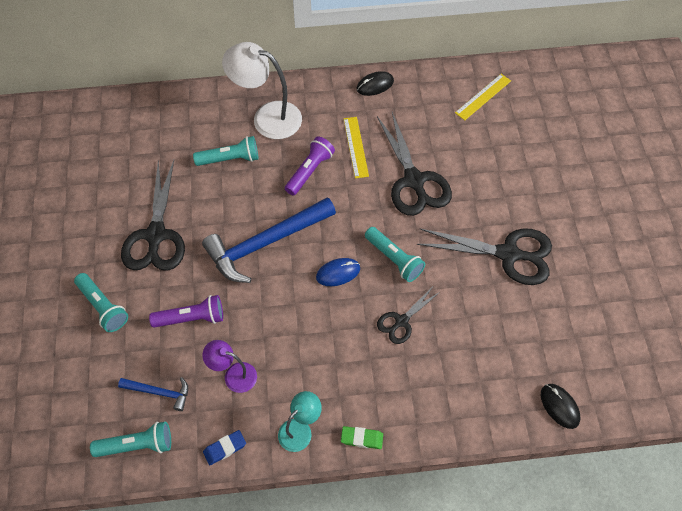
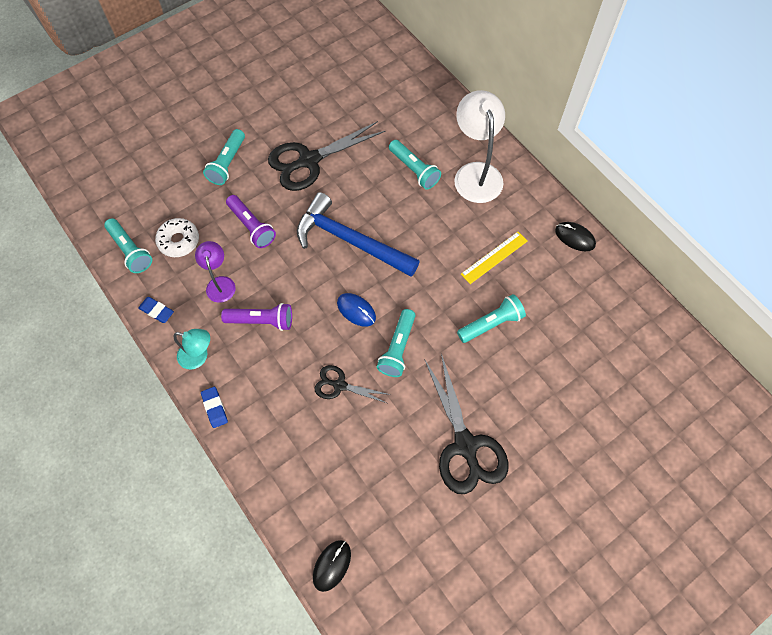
camera: 60 degrees right, 5 degrees up
(159, 392) = (179, 241): blue hammer -> white donut
(310, 171) = (443, 235): purple flashlight -> purple flashlight (261, 321)
(362, 438) = (215, 408): green eraser -> blue eraser
(414, 181) = (491, 324): black scissors -> turquoise flashlight
(483, 97) = (634, 337): yellow ruler -> none

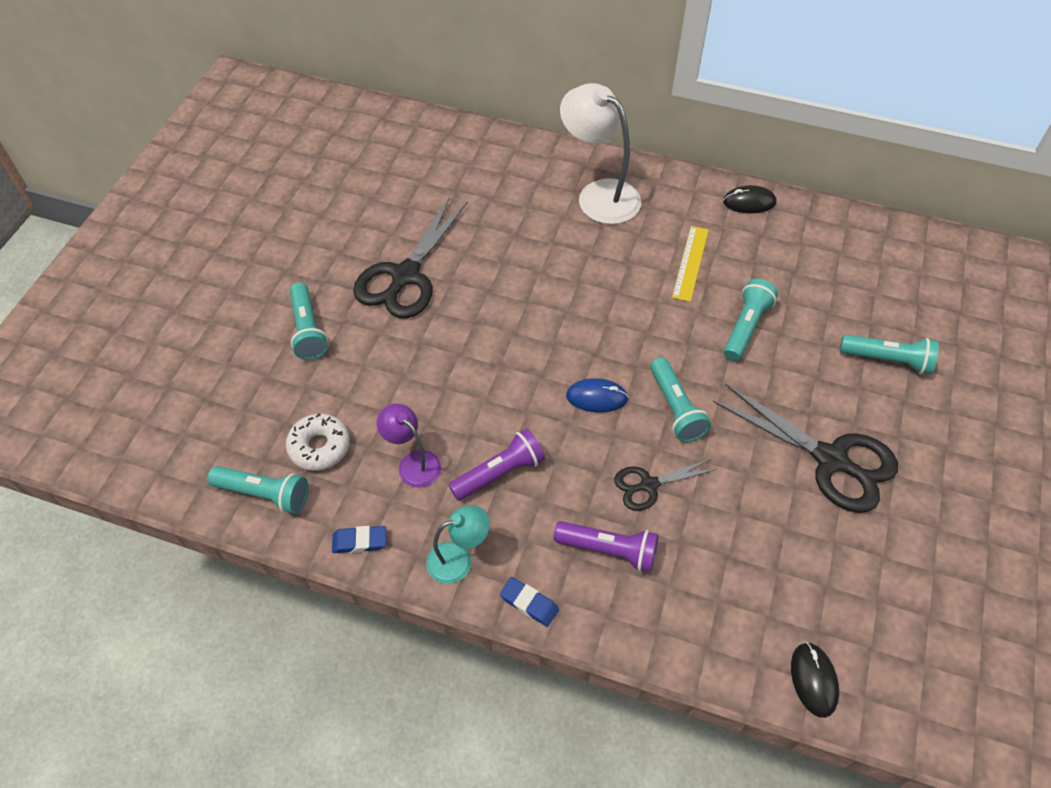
camera: 35 degrees left, 10 degrees down
(252, 227) = (398, 380): purple flashlight -> purple flashlight (609, 550)
(350, 240) = (526, 331): blue hammer -> none
(414, 170) = (532, 225): turquoise flashlight -> turquoise flashlight (887, 360)

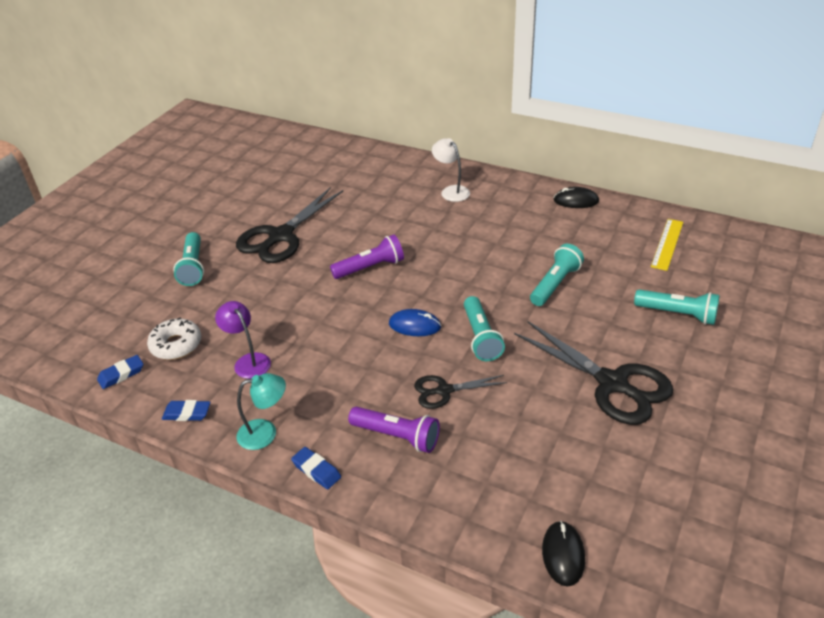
camera: 10 degrees right, 15 degrees down
(264, 494) = (121, 374): turquoise flashlight -> blue eraser
(500, 473) = (318, 373): purple flashlight -> purple flashlight (370, 267)
(599, 194) = (451, 191): white lamp -> white lamp, size x0.56
(690, 263) = (517, 238): yellow ruler -> yellow ruler (667, 244)

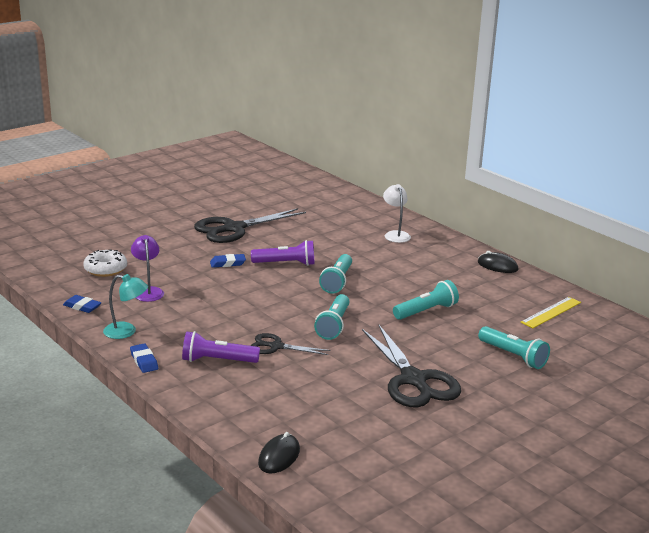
camera: 20 degrees right, 15 degrees down
(121, 374) = (56, 274): blue eraser -> blue eraser (228, 263)
(193, 267) = (154, 230): turquoise flashlight -> turquoise flashlight (337, 281)
(397, 436) = (217, 360): purple flashlight -> purple flashlight turned 135 degrees clockwise
(414, 325) = (288, 305): blue mouse -> none

